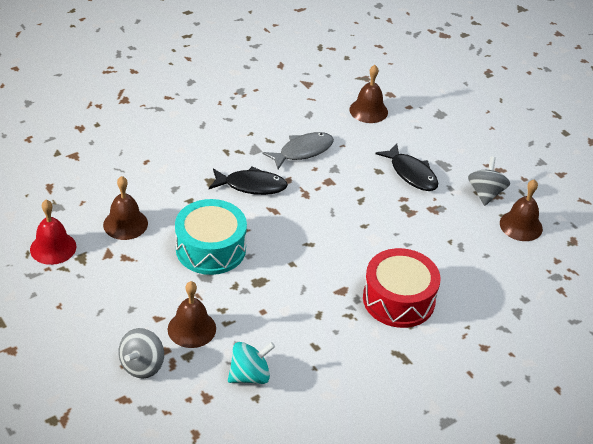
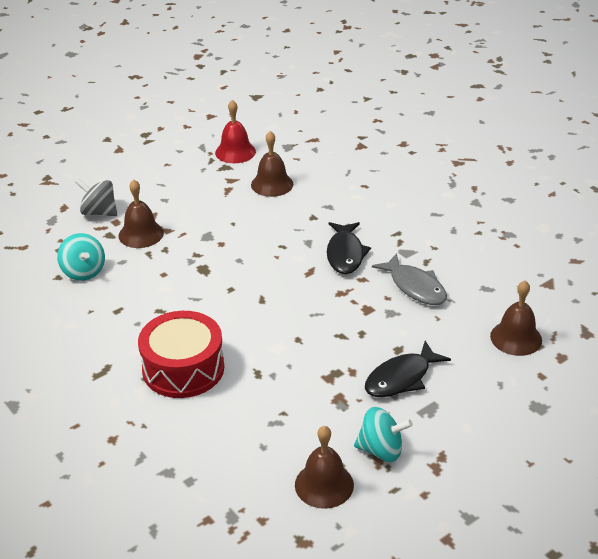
camera: 90 degrees right, 5 degrees down
(211, 249) = (245, 236): turquoise drum -> none
(485, 193) = (381, 450): grey spinning top -> turquoise spinning top

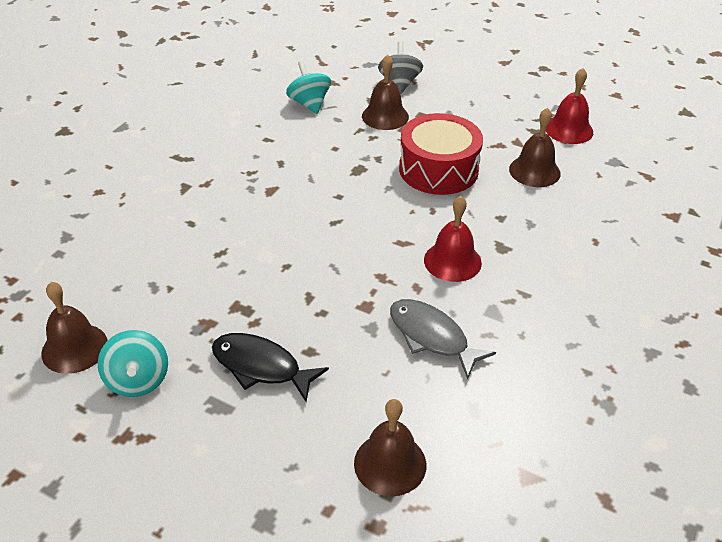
camera: 65 degrees right, 5 degrees up
(83, 271) = (309, 104): turquoise spinning top -> turquoise spinning top turned 120 degrees clockwise
(183, 368) = (206, 202): red drum -> red drum (438, 169)
(345, 254) = (452, 261): black fish -> red bell
(415, 287) = (432, 337): grey fish -> grey fish turned 105 degrees clockwise

